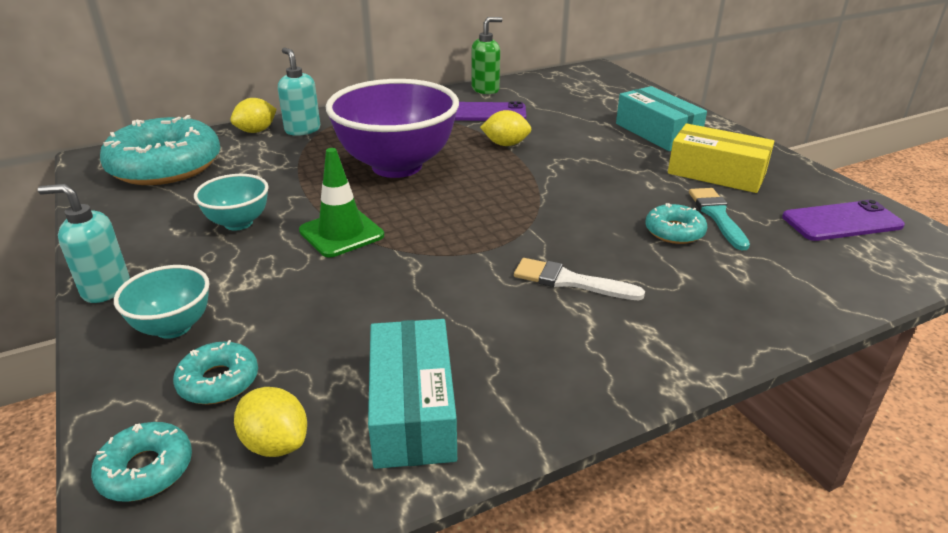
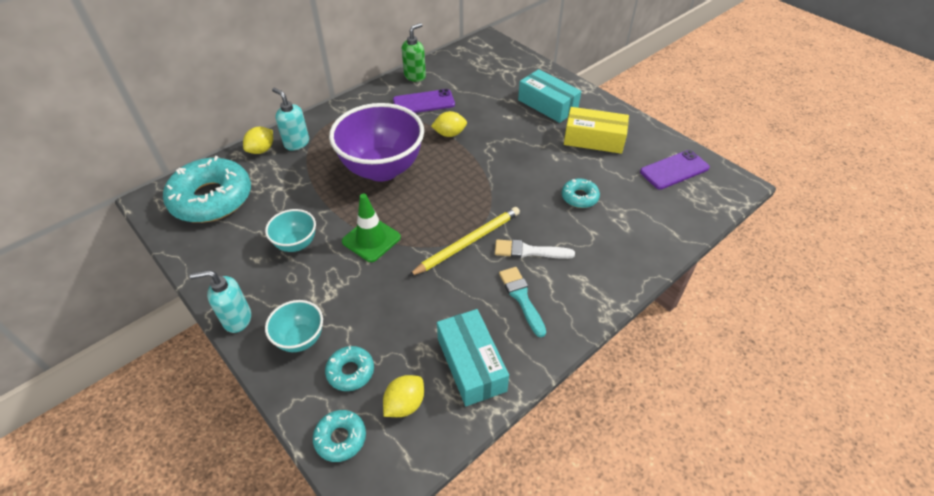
camera: 15 degrees left, 15 degrees up
(276, 443) = (405, 404): yellow lemon -> yellow lemon turned 75 degrees counterclockwise
(479, 257) = (468, 242): none -> yellow pencil
(717, 215) = (602, 178): turquoise brush -> turquoise brush (521, 298)

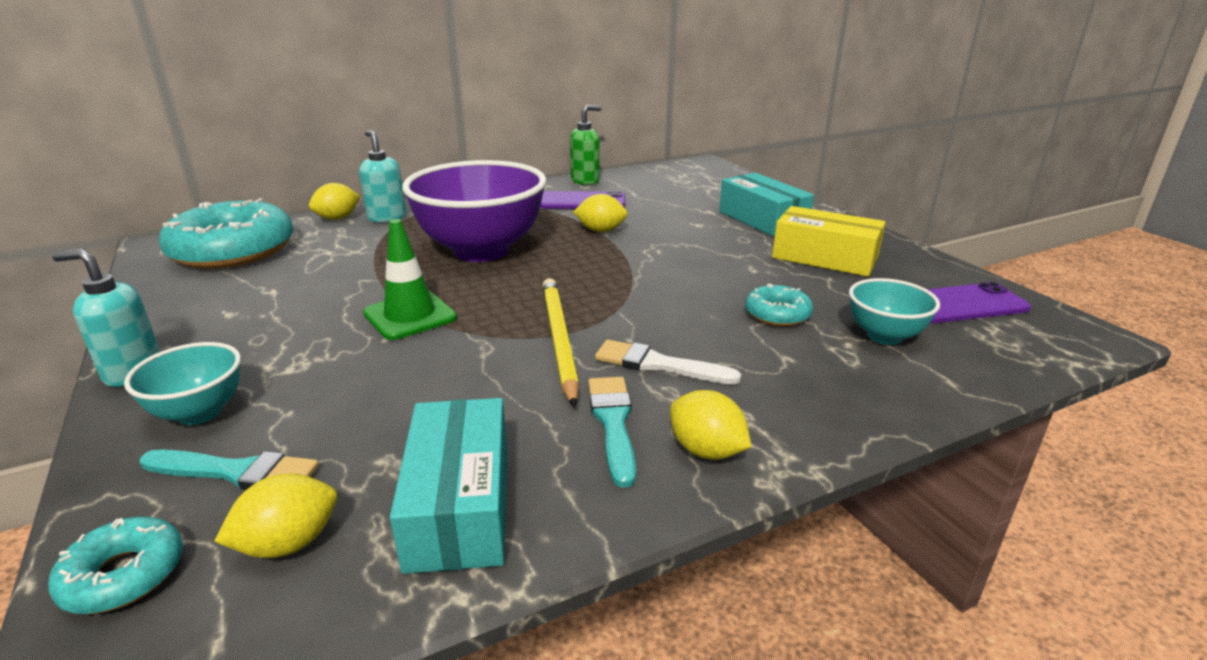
camera: 15 degrees right, 20 degrees down
(296, 244) = (298, 305): turquoise bowl -> turquoise bowl (884, 336)
(350, 372) = (237, 472): turquoise donut -> turquoise brush
(468, 242) = (559, 340): yellow pencil -> yellow pencil turned 75 degrees counterclockwise
(572, 306) = (706, 451): none -> yellow lemon

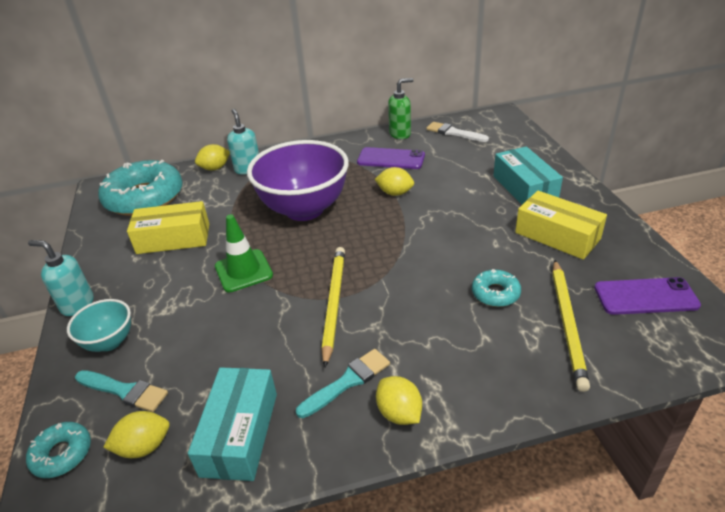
camera: 15 degrees right, 10 degrees up
(289, 289) = (173, 238): none -> yellow box
(613, 423) = (347, 382): turquoise brush -> turquoise brush turned 45 degrees clockwise
(658, 364) = (393, 333): white brush -> white brush (454, 133)
(884, 336) = (567, 324): turquoise bowl -> yellow pencil

